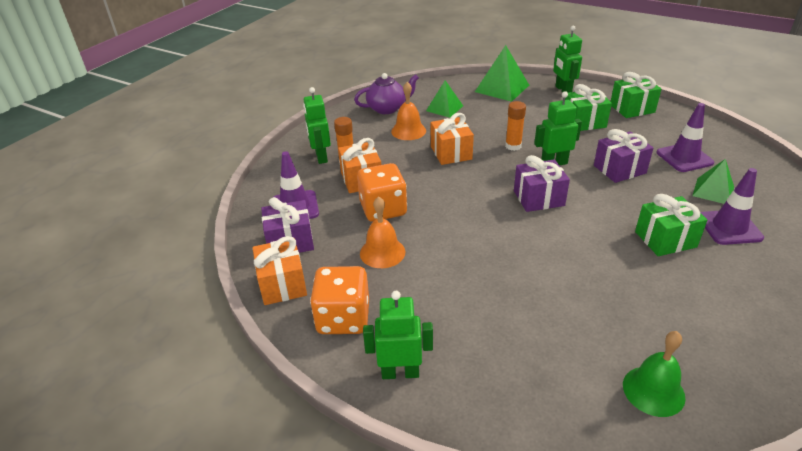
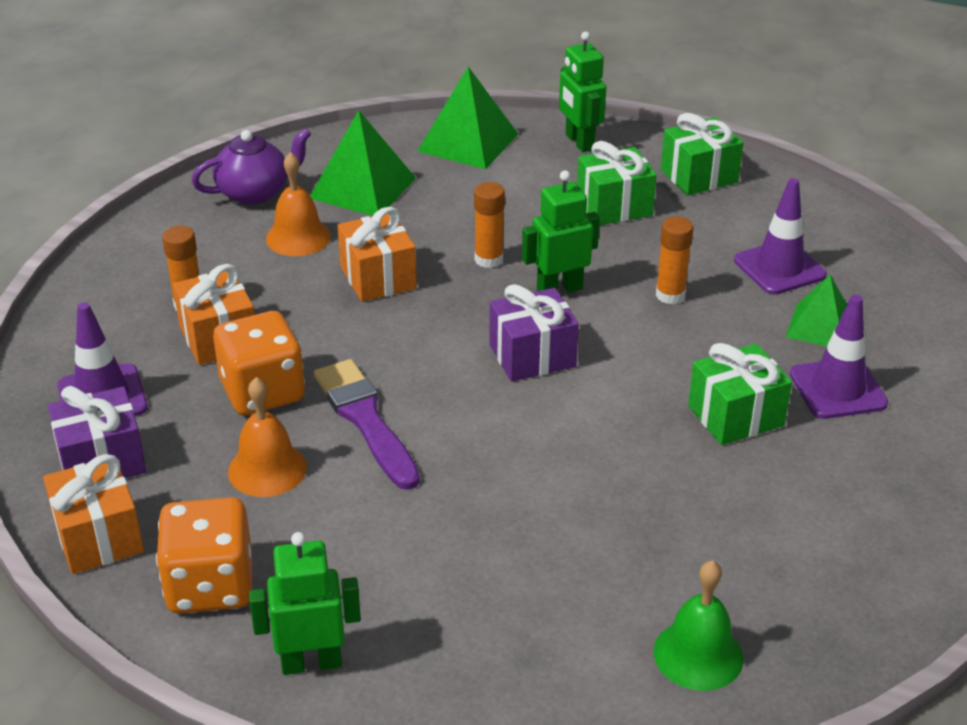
camera: 10 degrees left, 0 degrees up
(321, 157) = (138, 297): green robot -> none
(440, 228) = (365, 420): none -> purple brush
(444, 108) = (362, 188): green pyramid -> green pyramid, size x1.54
(619, 169) = (670, 295): purple gift -> orange glue stick

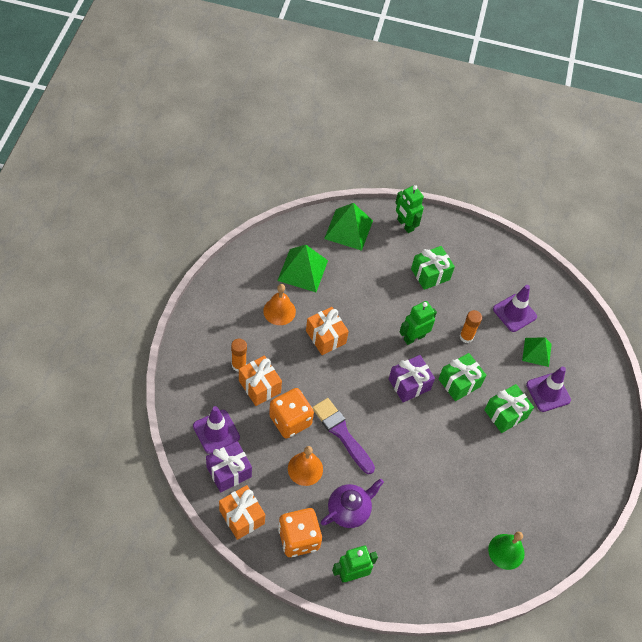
camera: 15 degrees left, 20 degrees up
(255, 192) = (248, 278): purple teapot -> purple teapot (349, 510)
(488, 259) = (376, 319): orange glue stick -> none
(699, 176) = (468, 247): green gift -> green gift (459, 383)

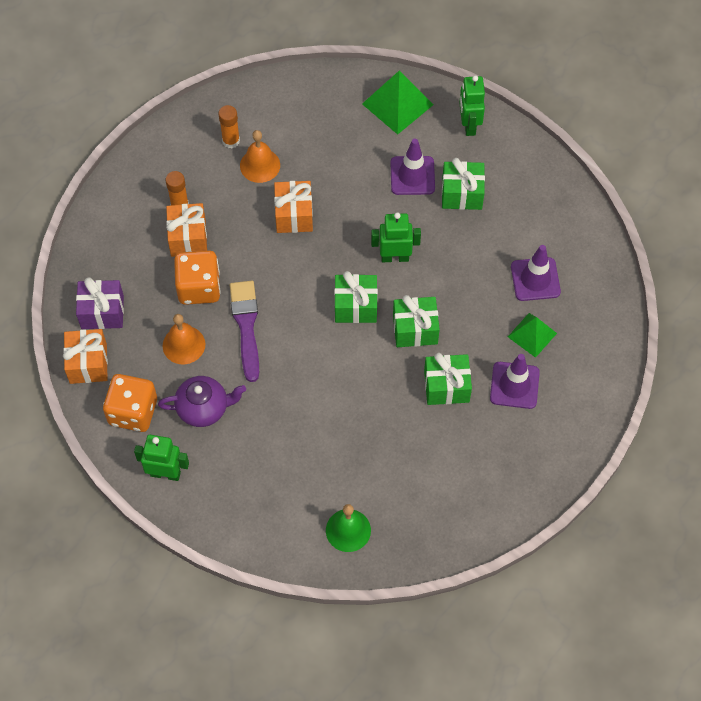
camera: 35 degrees right, 5 degrees up
(216, 431) = (114, 265): purple traffic cone -> purple traffic cone (412, 176)
(302, 270) = (314, 130): green pyramid -> none
(409, 384) = (355, 306): purple gift -> green gift
(466, 337) = (457, 282): orange glue stick -> orange glue stick (231, 141)

